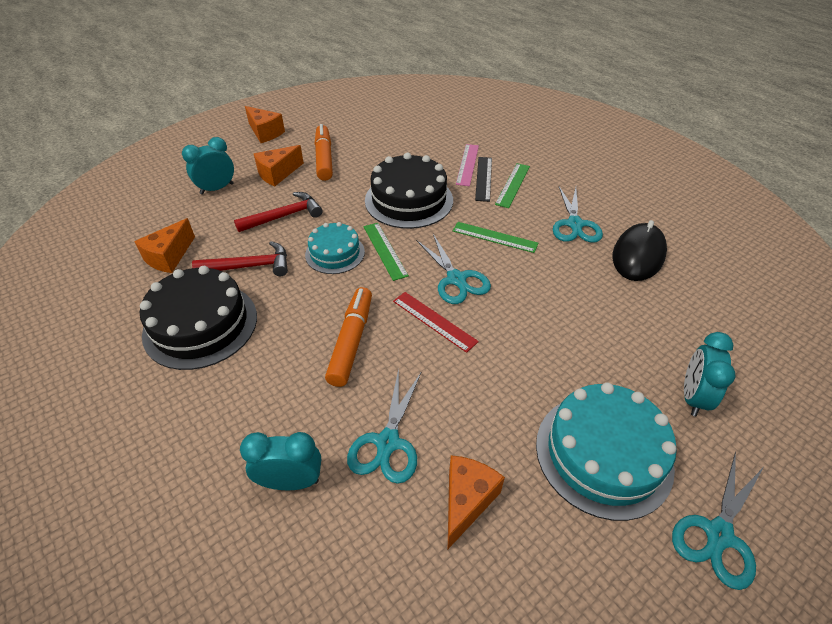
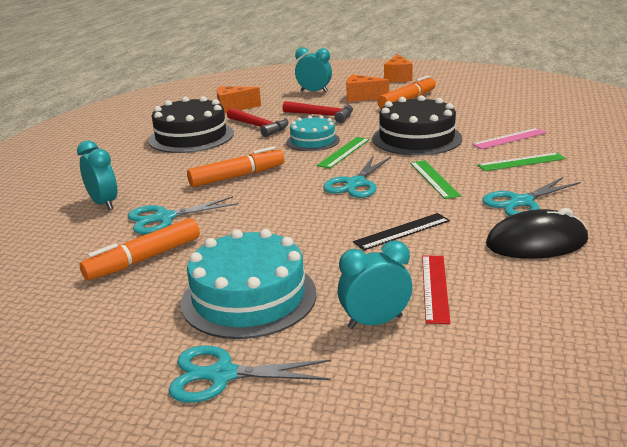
camera: 55 degrees right, 20 degrees down
(434, 321) = (297, 192): red ruler -> red ruler (434, 287)
(466, 501) = (144, 259): orange cheese -> orange marker
(484, 178) = (504, 150): black ruler -> black ruler (402, 231)

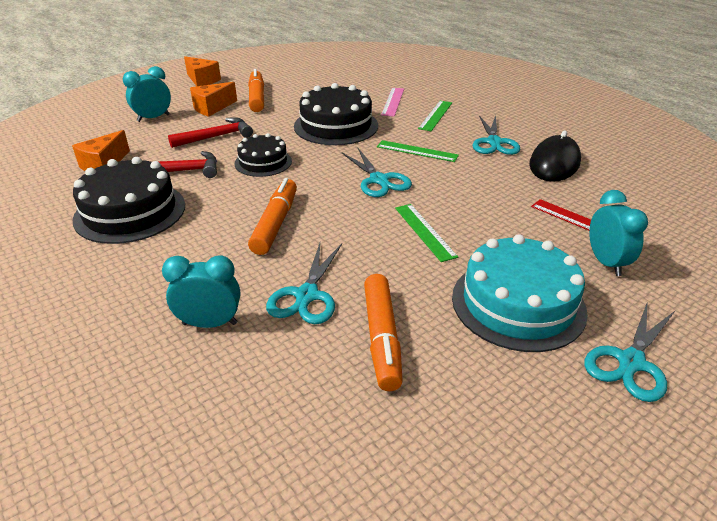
camera: 55 degrees left, 10 degrees up
(313, 141) = (263, 162): turquoise cake -> black cake
(344, 152) = (311, 160): green ruler -> green ruler (425, 231)
(375, 322) = (606, 263): turquoise clock -> turquoise clock turned 150 degrees clockwise
(402, 231) = (484, 197): black ruler -> none

